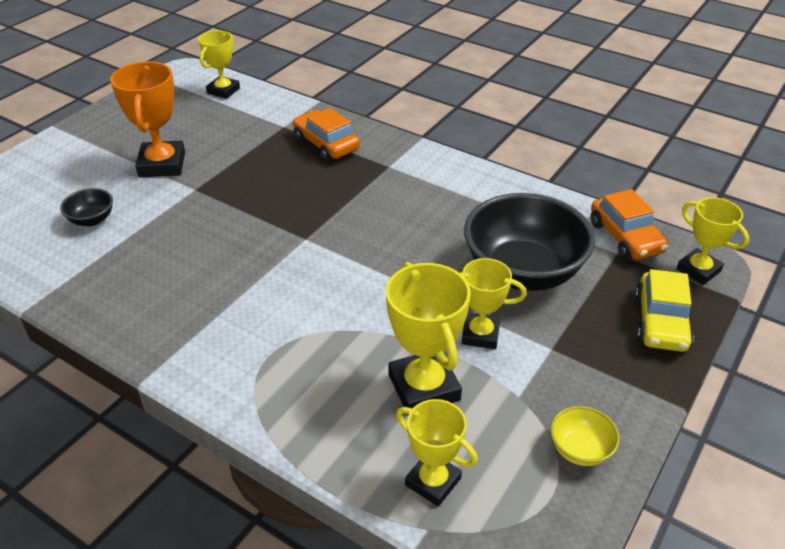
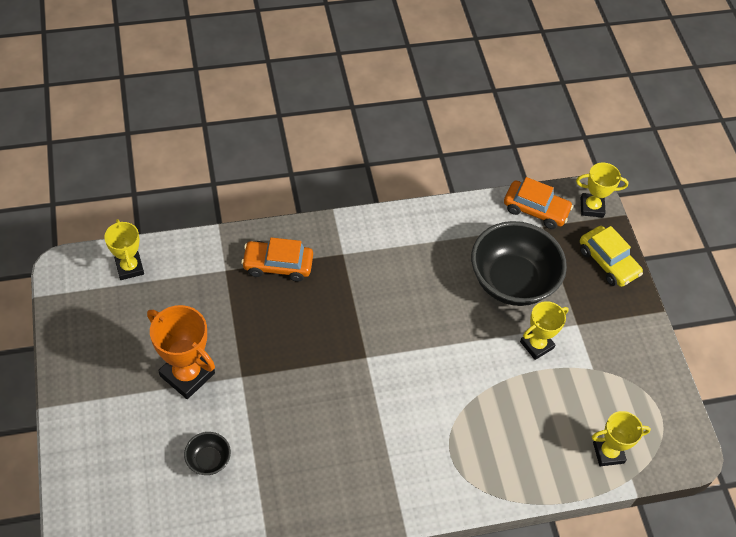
camera: 50 degrees left, 15 degrees up
(424, 387) = (547, 403): yellow trophy -> none
(580, 450) = (647, 376): yellow bowl -> none

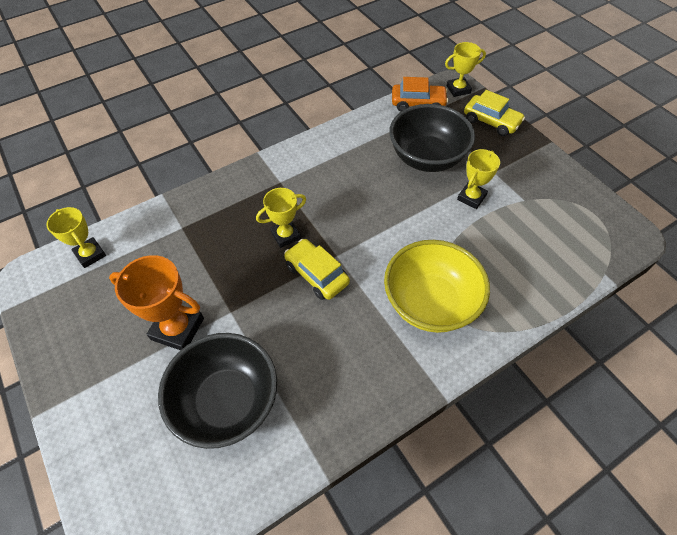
camera: 15 degrees left, 0 degrees up
(208, 460) = (227, 402): black bowl -> black bowl, size x2.31
(278, 265) = (227, 208): orange car -> none
(338, 369) = (316, 274): none -> yellow car
(436, 440) = (430, 303): none -> yellow bowl
(608, 453) = (575, 260): yellow trophy -> yellow trophy (285, 235)

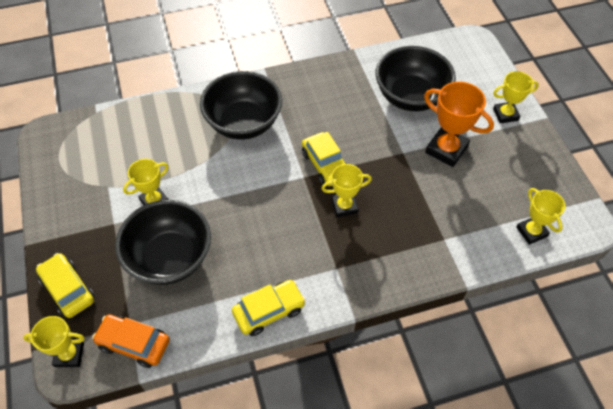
camera: 165 degrees left, 0 degrees up
(93, 405) = (505, 114): none -> yellow trophy
(327, 141) = (269, 311): none -> yellow car
(430, 303) = (243, 123): yellow bowl -> black bowl

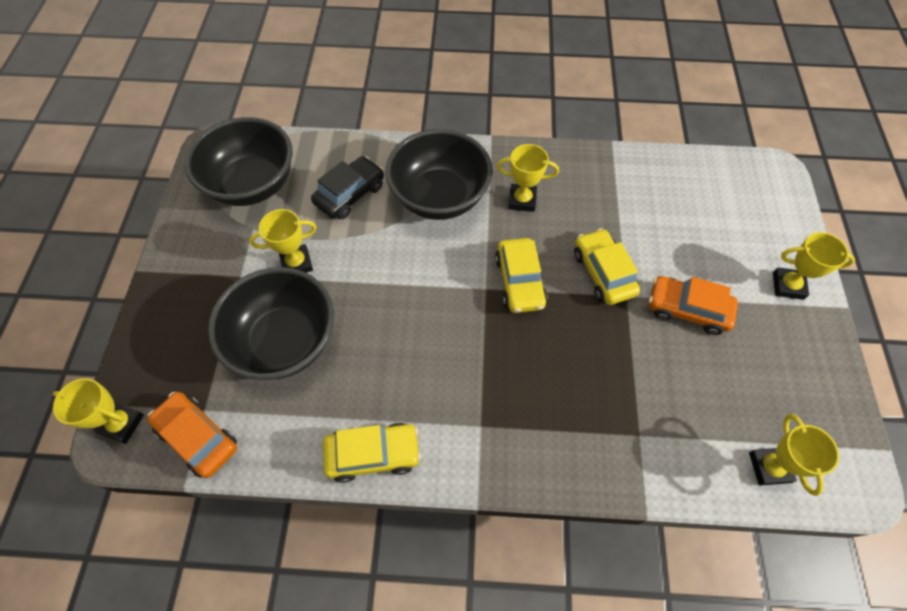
camera: 20 degrees right, 5 degrees up
(68, 289) = (156, 341): yellow car -> yellow car (603, 273)
(174, 140) = (350, 194): none -> black car
(344, 206) = (522, 344): yellow trophy -> yellow trophy (522, 200)
(410, 96) = (664, 223): black bowl -> black bowl (252, 184)
(446, 149) = (687, 310): orange trophy -> orange car

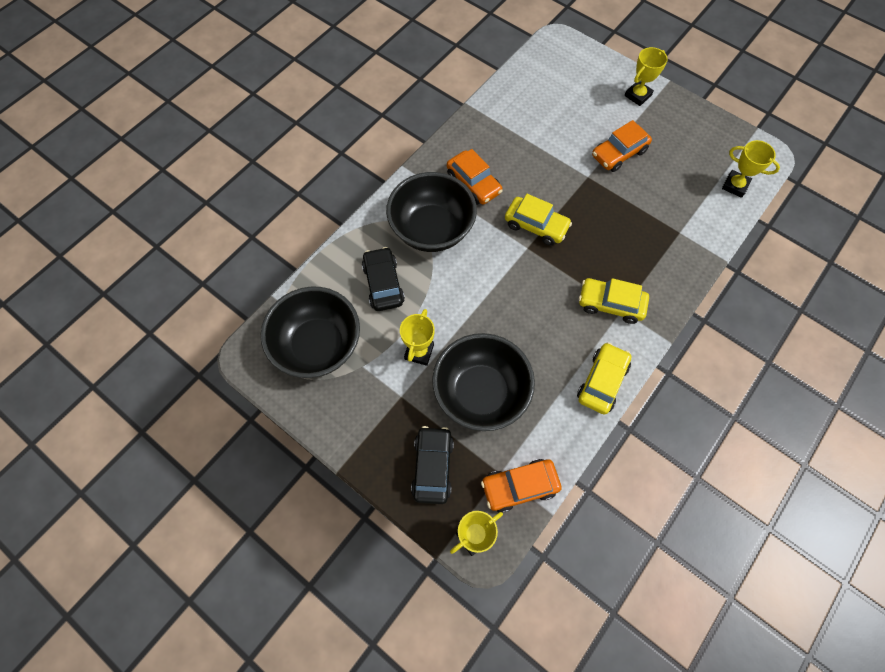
camera: 55 degrees left, 5 degrees up
(179, 344) = (432, 467): none -> black car
(522, 200) = (473, 183): yellow trophy -> orange car
(603, 273) = (563, 177): yellow car -> yellow car (610, 304)

